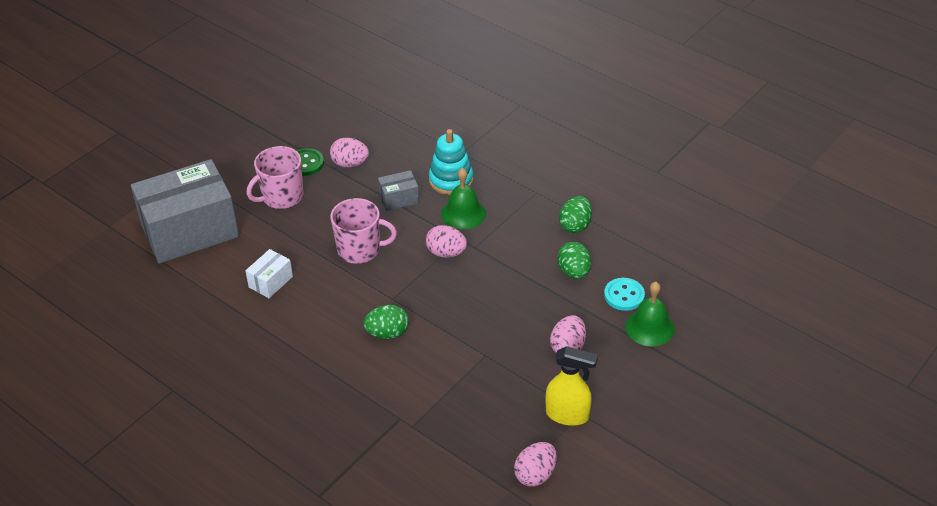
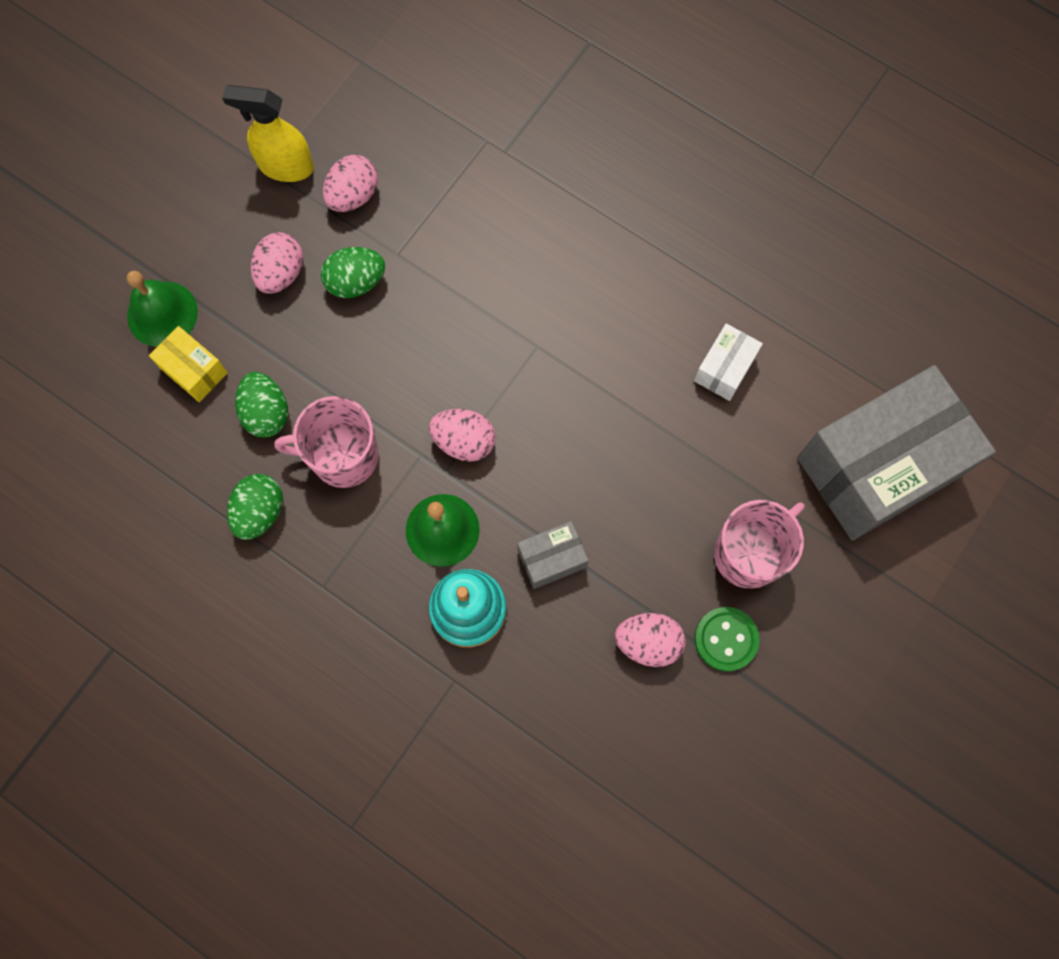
camera: 175 degrees right, 30 degrees up
(360, 249) = (600, 441): pink mug -> pink mug (343, 456)
(387, 333) = (536, 284): green egg -> green egg (356, 282)
(535, 474) = (328, 81): pink egg -> pink egg (353, 195)
(624, 295) = (194, 370): turquoise button -> yellow box

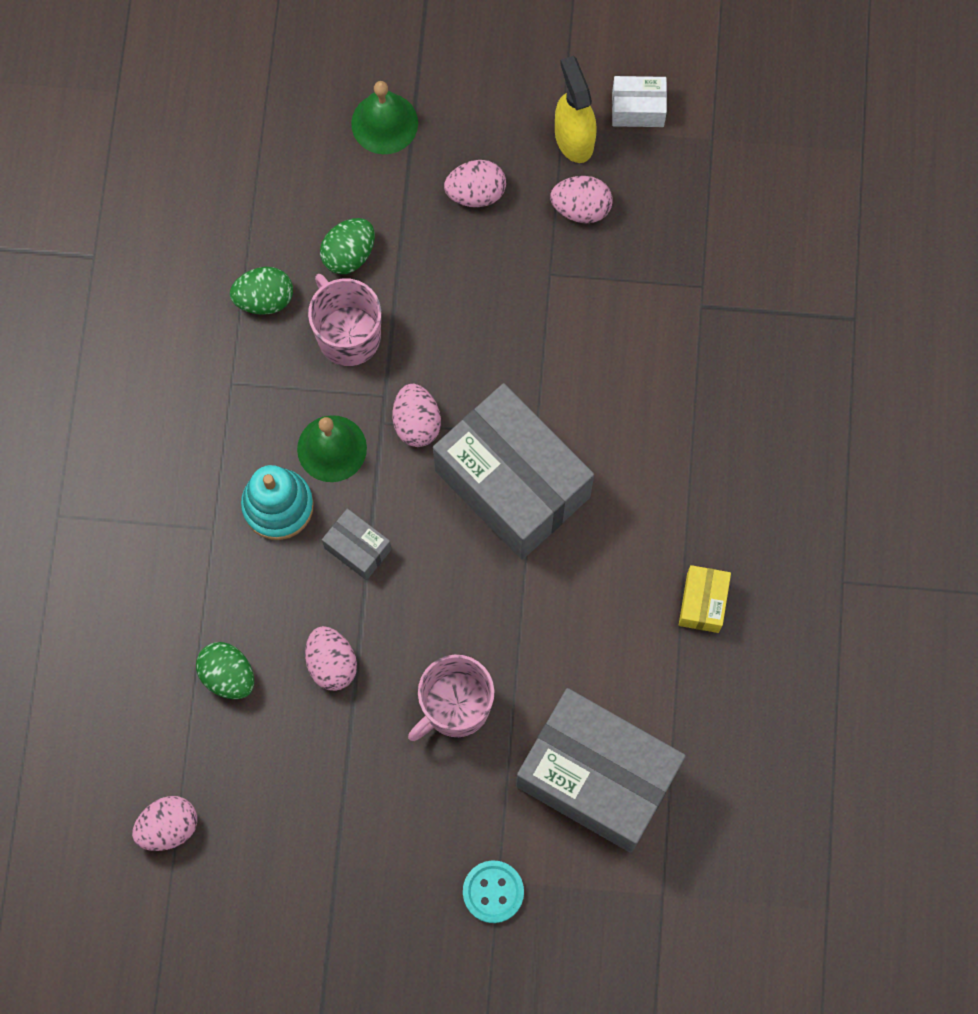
camera: 60 degrees right, 0 degrees up
(194, 370) = (351, 177): yellow box -> yellow box (702, 603)
(356, 282) = (504, 256): green egg -> green egg (228, 675)
(570, 390) = (512, 483): none -> grey box
(724, 369) = (609, 601): white box -> white box (638, 109)
(724, 886) = (168, 827): none -> pink egg
(726, 639) = (370, 725): green button -> none
(749, 553) = (455, 706): pink mug -> pink mug turned 120 degrees clockwise
(938, 614) = (493, 892): none -> turquoise button

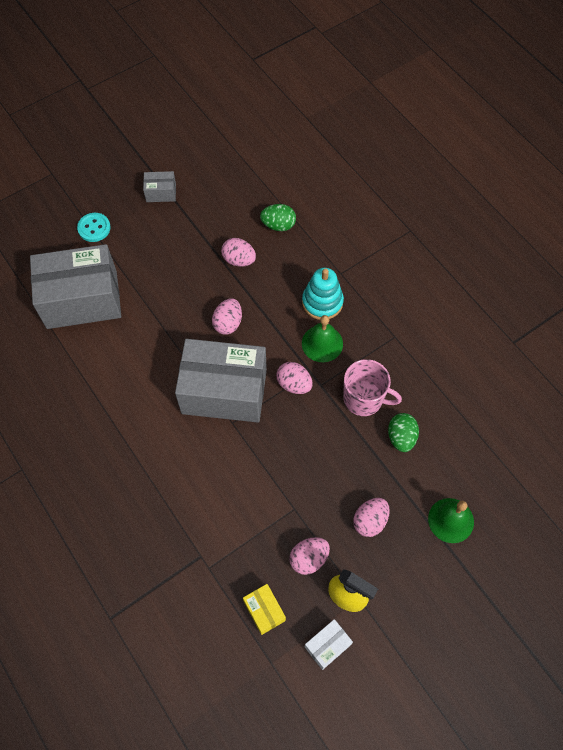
camera: 140 degrees right, 10 degrees down
(168, 827) = (249, 160): pink egg -> pink egg (228, 323)
(264, 299) = (418, 384): green egg -> none
(357, 548) = (270, 311): grey box -> grey box (161, 193)
(455, 706) = (169, 282): pink mug -> none
(702, 603) = (87, 407): yellow box -> yellow box (264, 611)

